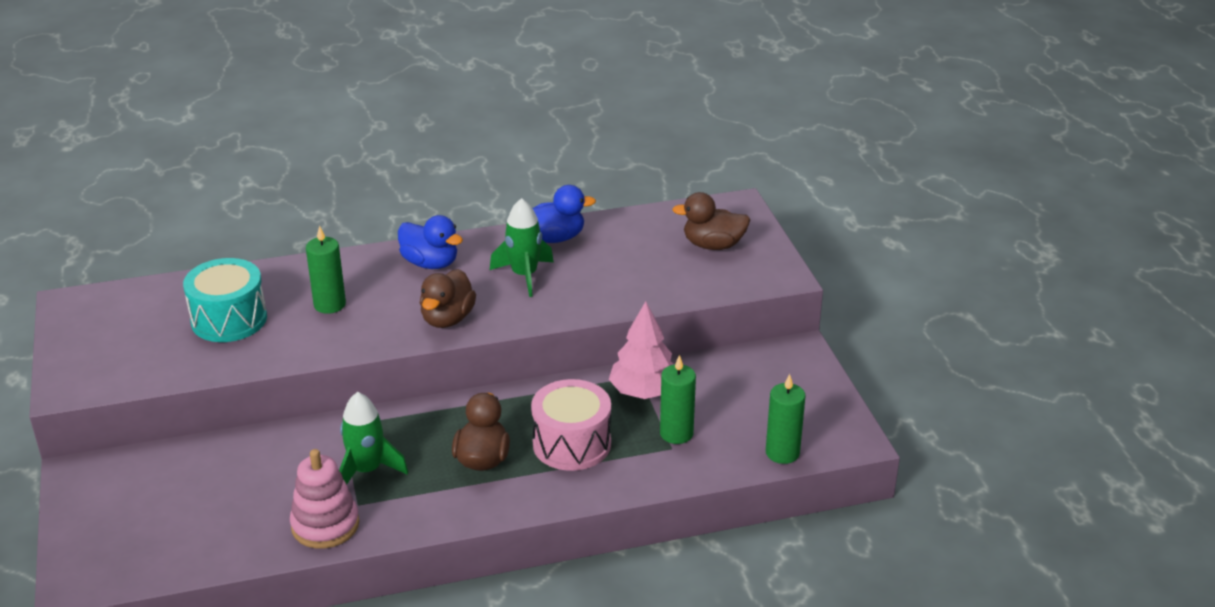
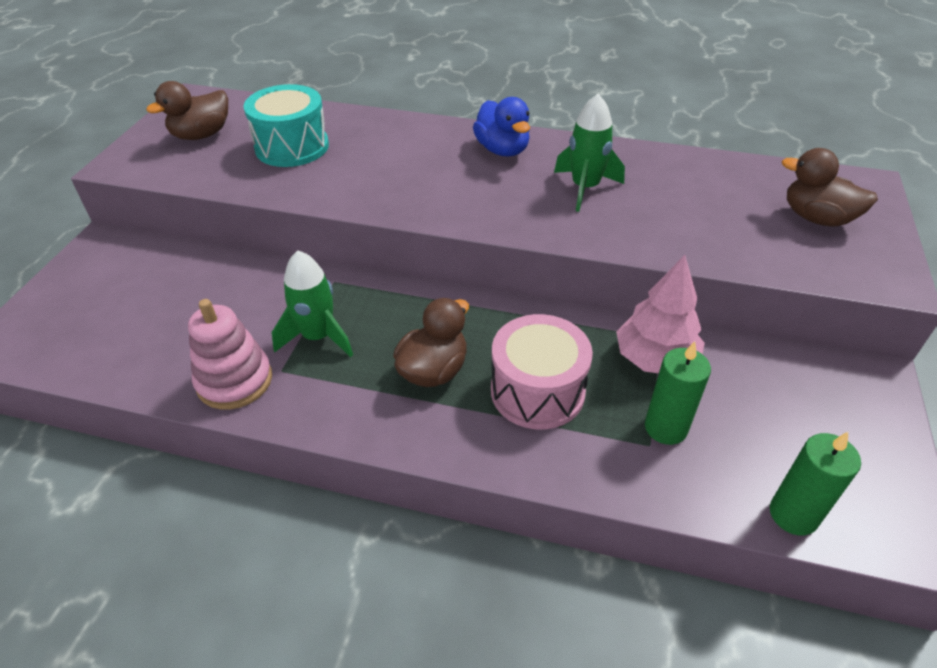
camera: 30 degrees right, 10 degrees up
(329, 304) = (384, 160): green candle -> none
(447, 319) = (478, 207): brown duck -> brown duck (201, 135)
(554, 238) = (640, 161): blue duck -> none

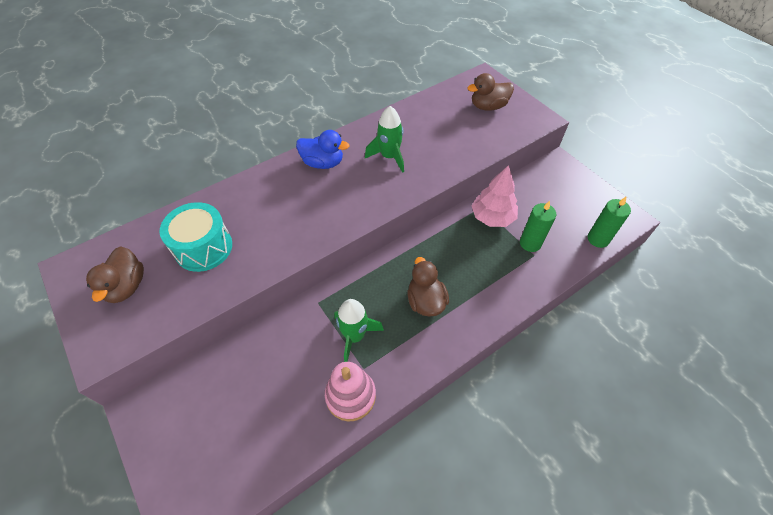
camera: 50 degrees left, 10 degrees up
(537, 391) = (474, 271): pink drum -> none

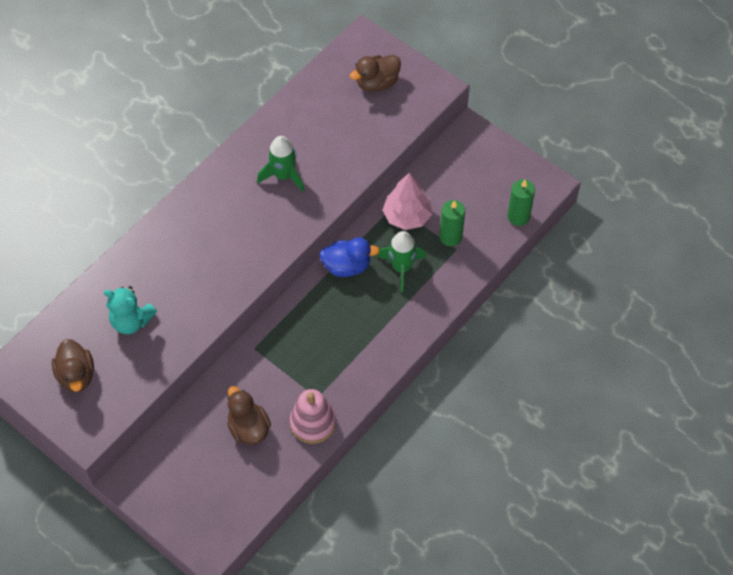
camera: 15 degrees left, 5 degrees up
(203, 248) = (131, 321): turquoise drum -> turquoise teddy bear
(323, 163) = (214, 199): blue duck -> blue duck (347, 266)
(354, 336) = (300, 371): green rocket -> green rocket (401, 268)
(425, 301) = (358, 322): brown duck -> brown duck (248, 428)

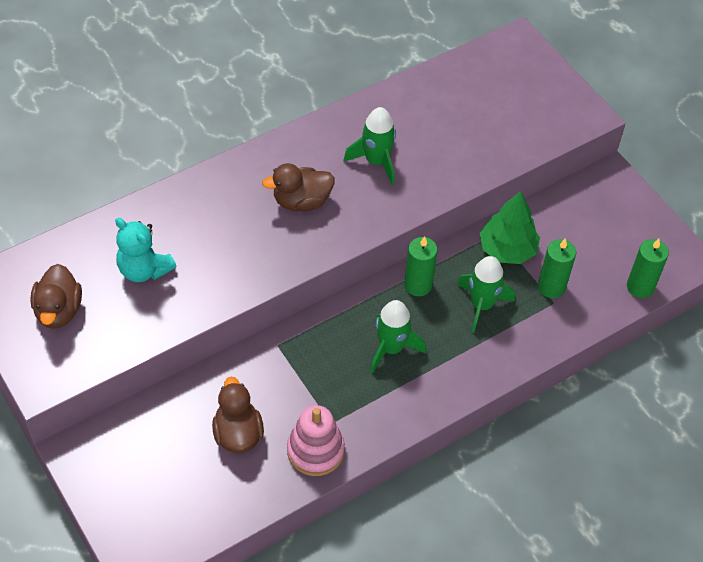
camera: 15 degrees right, 5 degrees down
(343, 324) = (391, 348): none -> green rocket
(347, 266) = (418, 285): blue duck -> green candle
(377, 83) = (518, 92): brown duck -> brown duck (301, 201)
(407, 216) = (507, 249): pink tree -> green tree

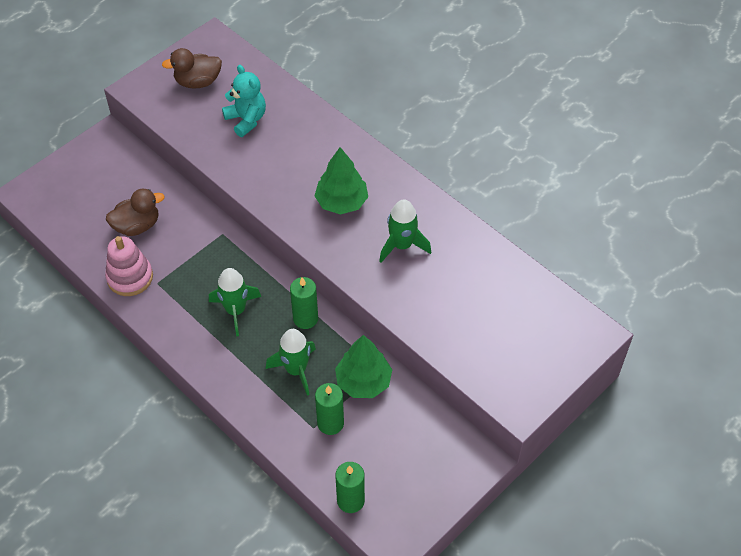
camera: 80 degrees right, 0 degrees up
(144, 269) = (246, 120): turquoise teddy bear -> turquoise teddy bear turned 120 degrees clockwise
(301, 201) = (341, 202): brown duck -> green tree

